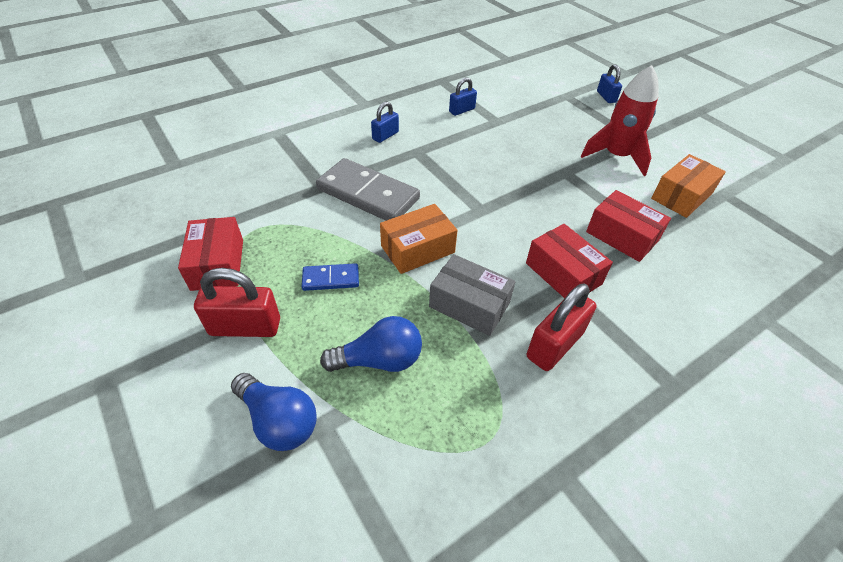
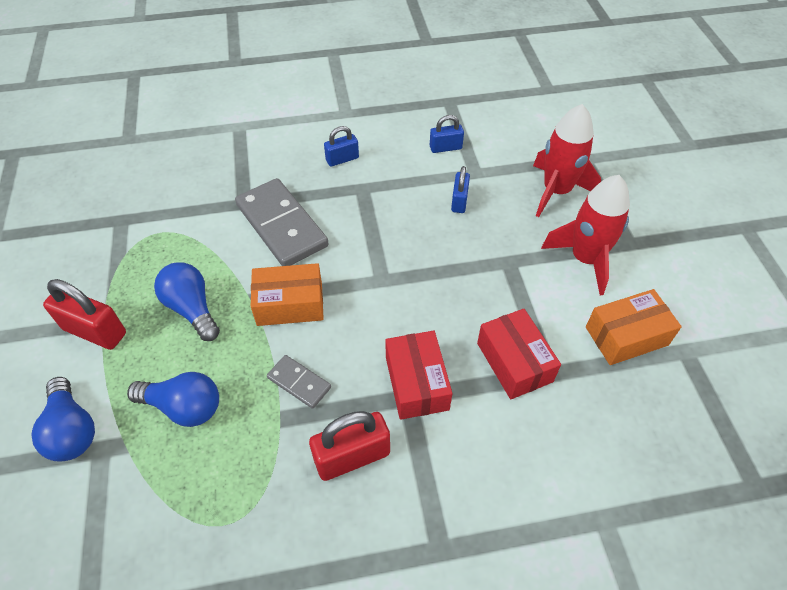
camera: 25 degrees right, 5 degrees up
(218, 264) = (107, 260): red box -> none
(331, 279) = (192, 308): blue domino -> blue light bulb
(469, 305) = (299, 382): grey box -> grey domino
(563, 119) = (556, 191): none -> red rocket
(606, 97) = (635, 173): blue padlock -> blue padlock (459, 201)

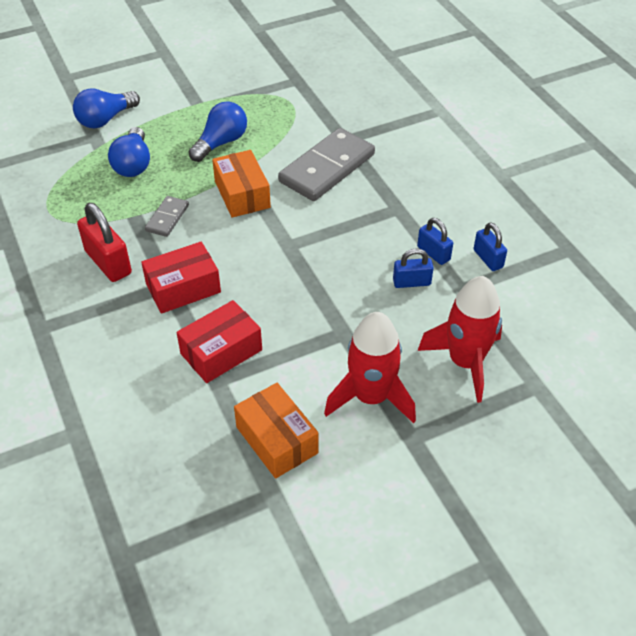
camera: 75 degrees right, 5 degrees down
(95, 331) = (187, 103): red padlock -> none
(342, 159) = (430, 186): blue padlock -> blue padlock (433, 253)

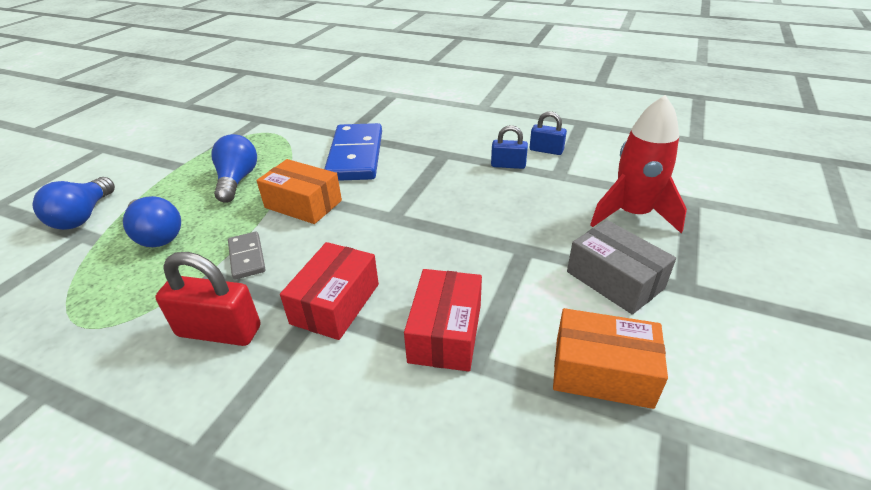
camera: 40 degrees left, 10 degrees down
(327, 168) = (356, 155): grey domino -> blue domino
(371, 397) = (614, 280): red rocket -> grey box
(411, 282) = (521, 189): blue padlock -> none

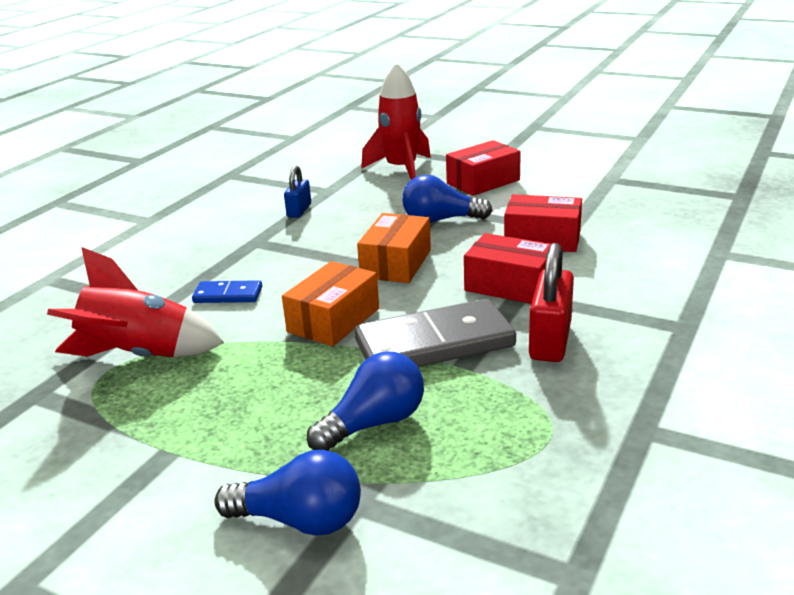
camera: 85 degrees left, 10 degrees down
(237, 180) = (250, 380): blue light bulb -> blue light bulb (440, 220)
(247, 257) = (434, 343): grey domino -> grey domino, size x2.03
(285, 139) = (139, 356): none -> red rocket
(356, 155) = (228, 295): blue domino -> blue domino, size x0.49
(546, 150) = (278, 193): blue padlock -> none
(602, 372) = (572, 192): orange box -> orange box (396, 264)
(614, 280) = (483, 182): grey box -> red box

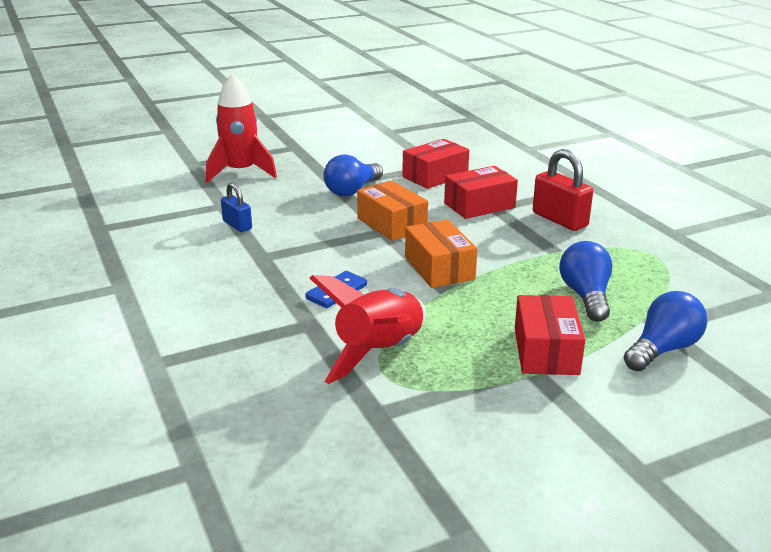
camera: 55 degrees left, 0 degrees up
(434, 343) = (517, 249): grey domino -> none
(483, 182) = (319, 159): red box -> red box (546, 351)

